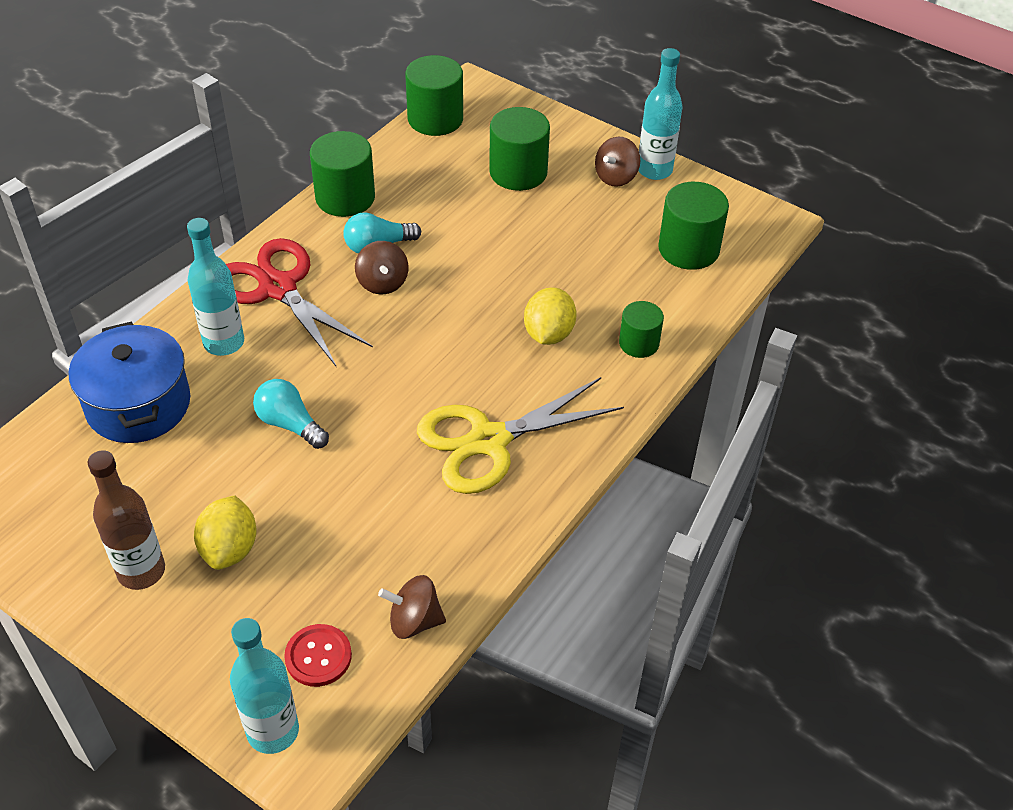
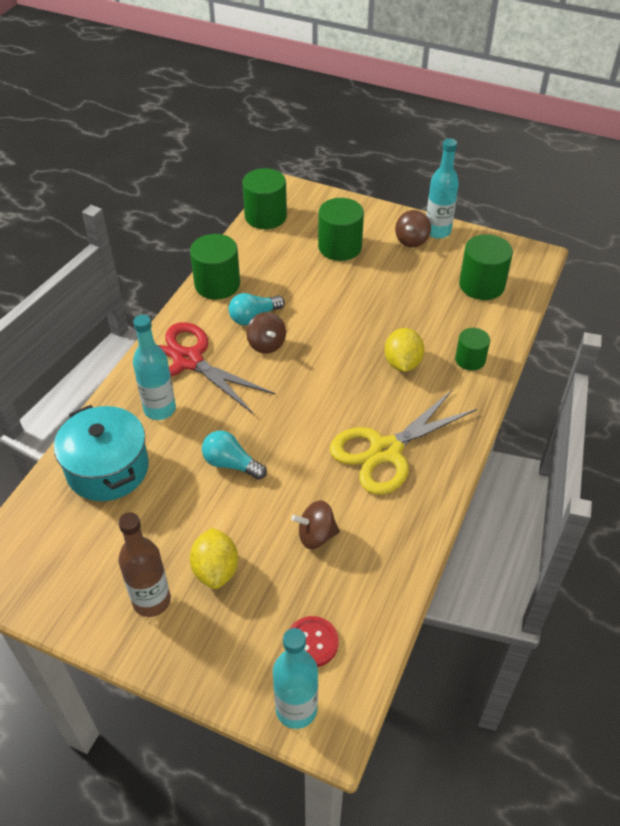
camera: 10 degrees left, 0 degrees up
(138, 405) = (108, 469): blue pot -> turquoise pot
(414, 621) = (376, 600): brown spinning top -> brown spinning top (316, 535)

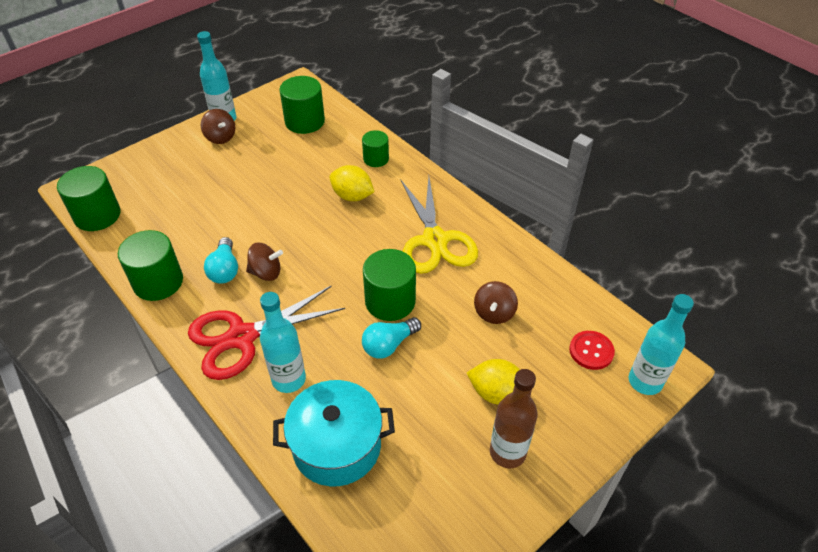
camera: 65 degrees left, 0 degrees up
(340, 247) = (187, 182): green cylinder -> green cylinder (390, 301)

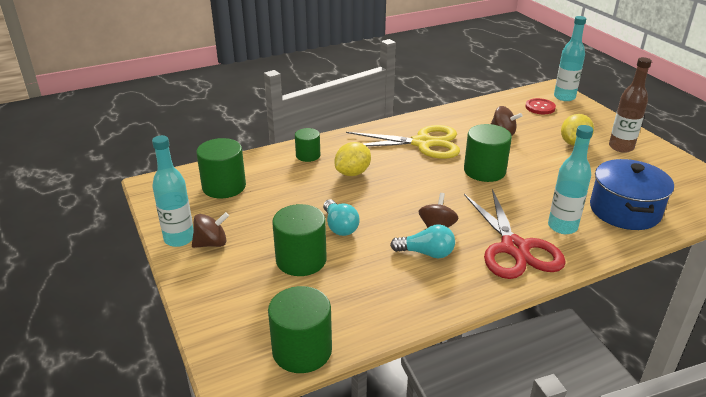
camera: 75 degrees left, 15 degrees down
(158, 282) = (432, 299): green cylinder -> green cylinder (301, 260)
(337, 446) = (624, 210): turquoise pot -> blue pot
(389, 345) = (529, 177): turquoise light bulb -> turquoise light bulb (339, 226)

